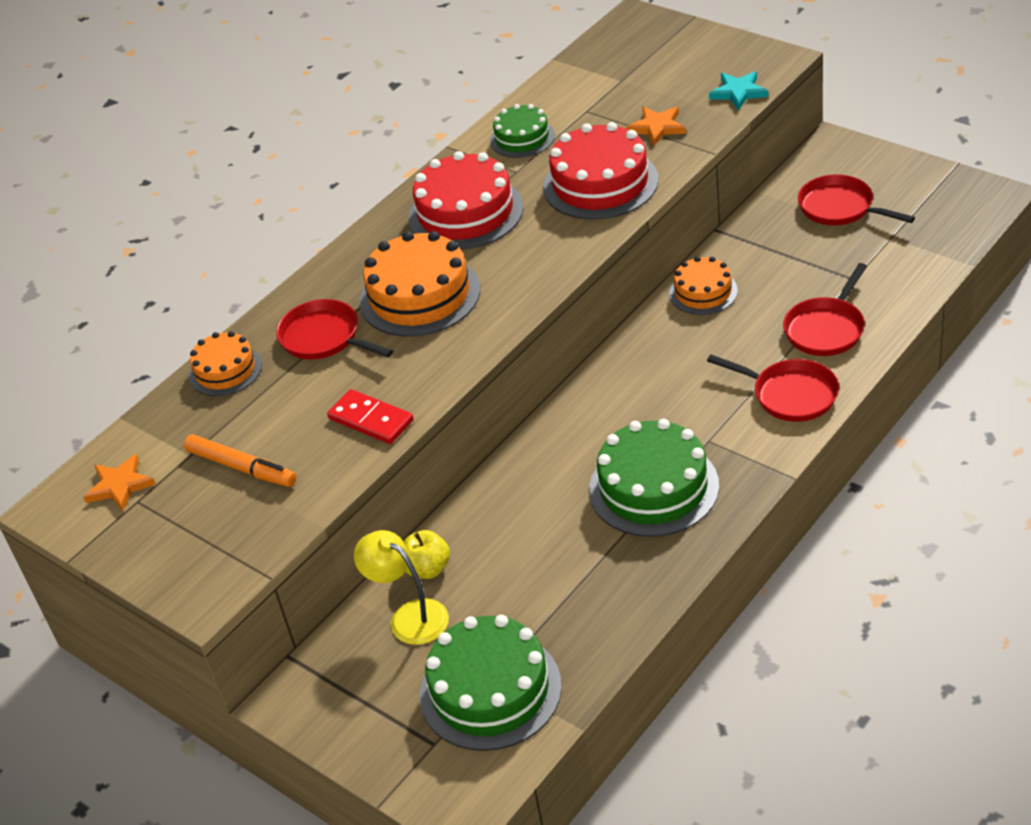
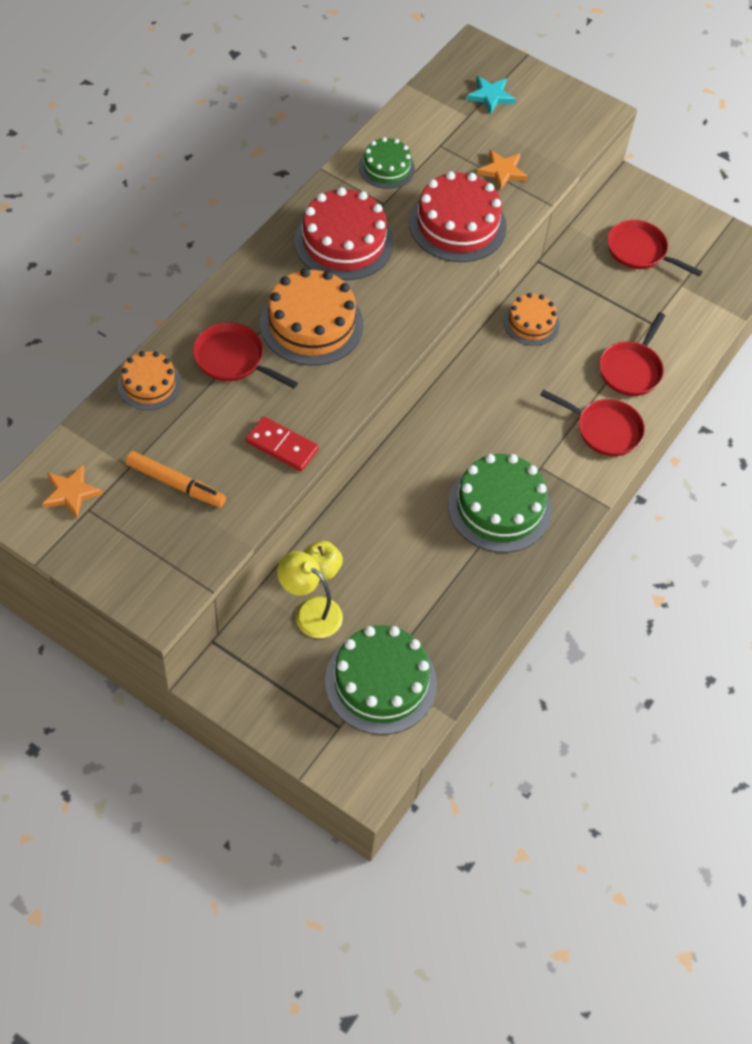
camera: 15 degrees left, 15 degrees up
(738, 92) = (569, 143): turquoise star -> turquoise star (490, 96)

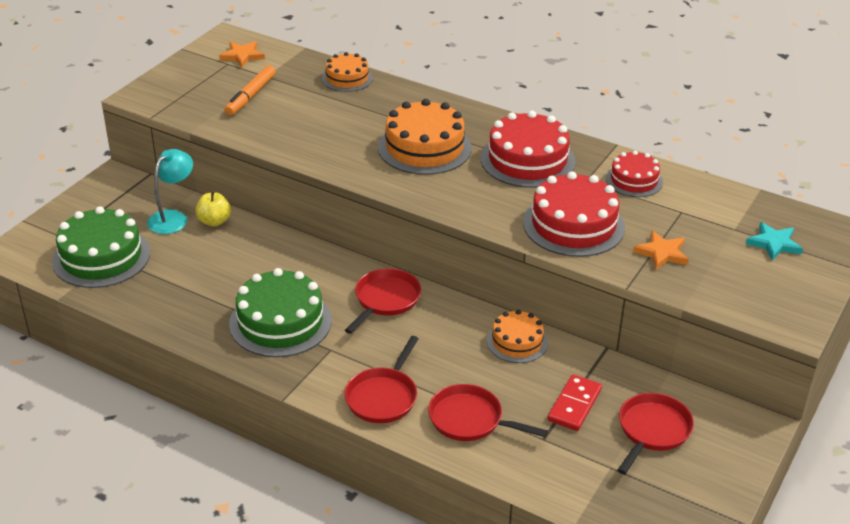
camera: 90 degrees right, 20 degrees down
(233, 359) = (378, 113): red pan -> red pan (385, 300)
(282, 446) = (290, 140): red domino -> red domino (574, 405)
(310, 612) = (173, 218): yellow lamp -> turquoise lamp
(386, 168) = (634, 180): green cake -> red cake

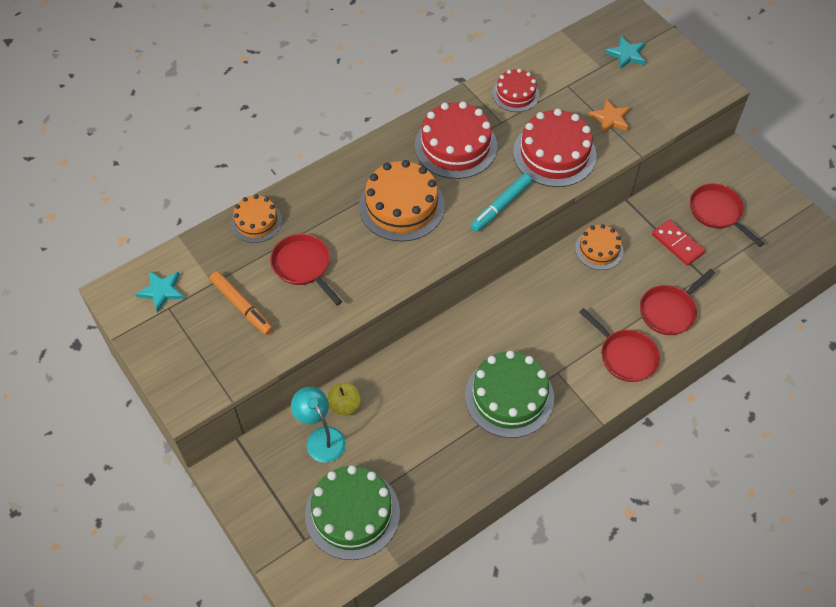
camera: 65 degrees left, 20 degrees up
(242, 56) = (161, 291): orange star -> turquoise star
(385, 300) = (514, 314): red pan -> red pan (303, 266)
(472, 206) = (501, 206): none -> turquoise marker

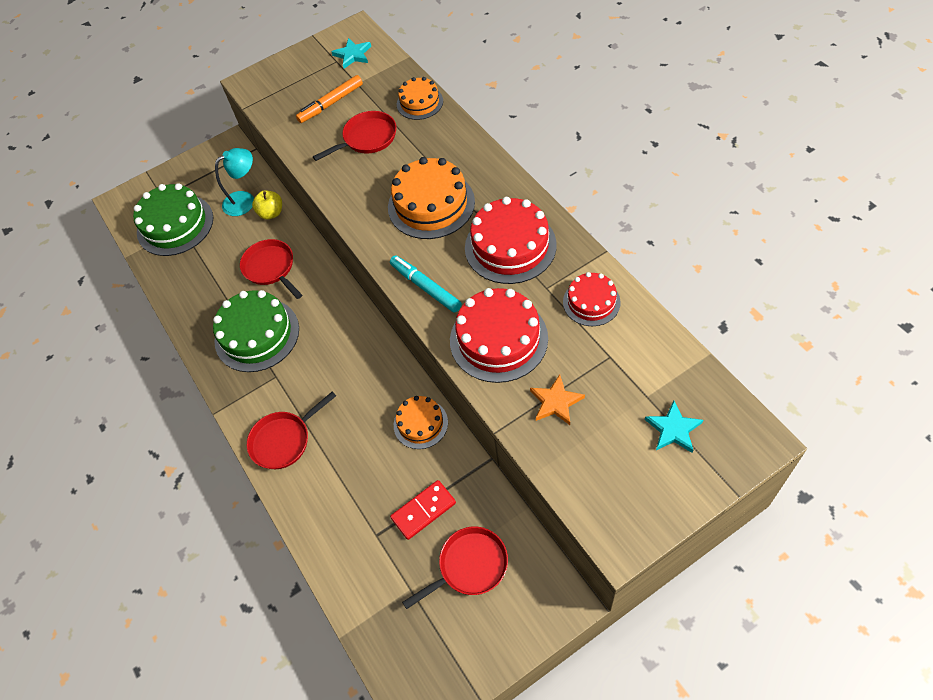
camera: 100 degrees right, 0 degrees up
(669, 311) = (333, 491): red pan -> red pan (271, 268)

